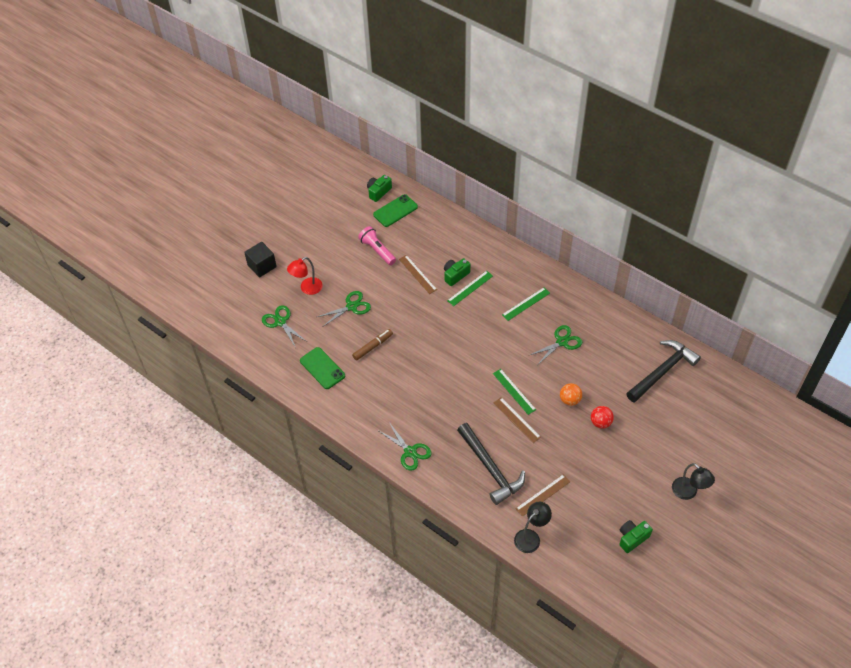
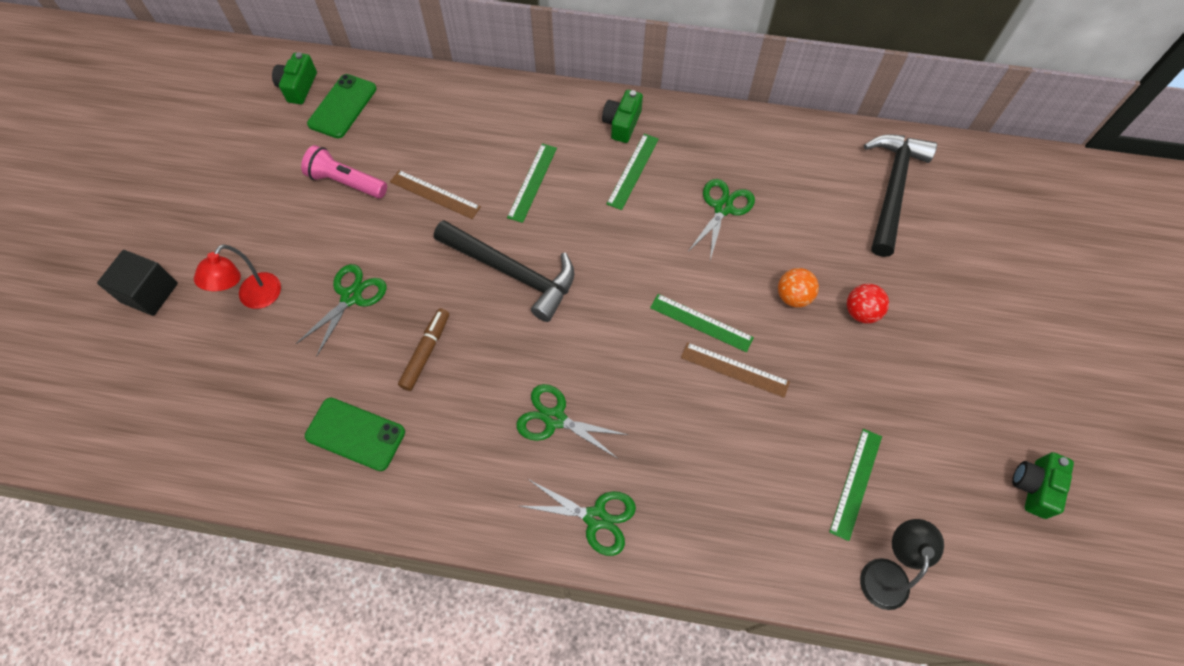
camera: 30 degrees left, 10 degrees up
(280, 322) = (234, 381): green scissors -> green scissors (555, 419)
(455, 275) = (497, 171): green camera -> green camera (622, 124)
(490, 468) = (746, 478): black hammer -> black hammer (512, 272)
(543, 495) = (855, 483): brown ruler -> green ruler
(688, 492) = (1056, 364): black lamp -> none

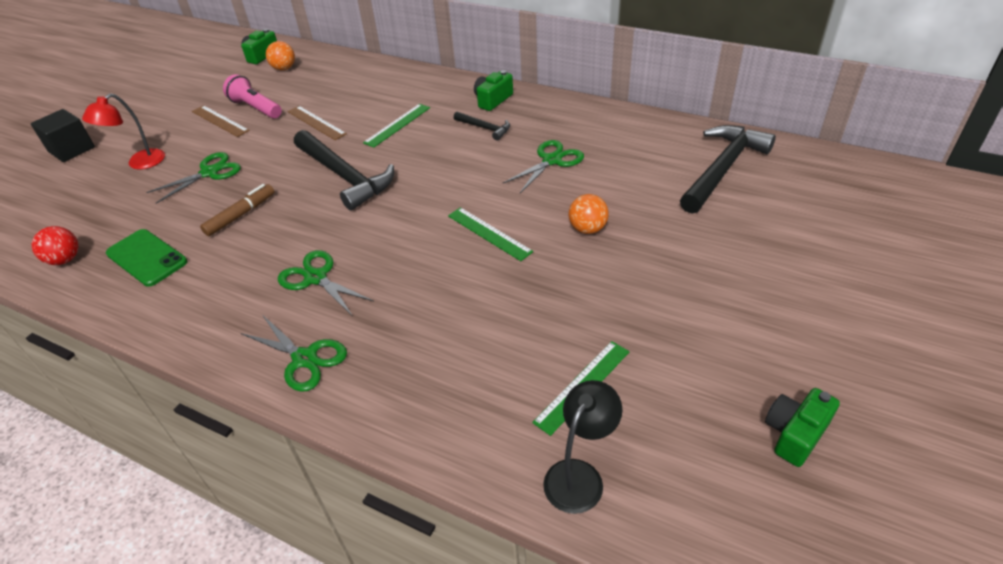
camera: 20 degrees right, 20 degrees down
(343, 106) = (284, 68): green phone -> orange ball
(632, 171) = (485, 128): green ruler -> black hammer
(734, 369) = (502, 272): brown ruler -> brown ruler (220, 121)
(861, 312) = (651, 250): red ball -> red ball (65, 259)

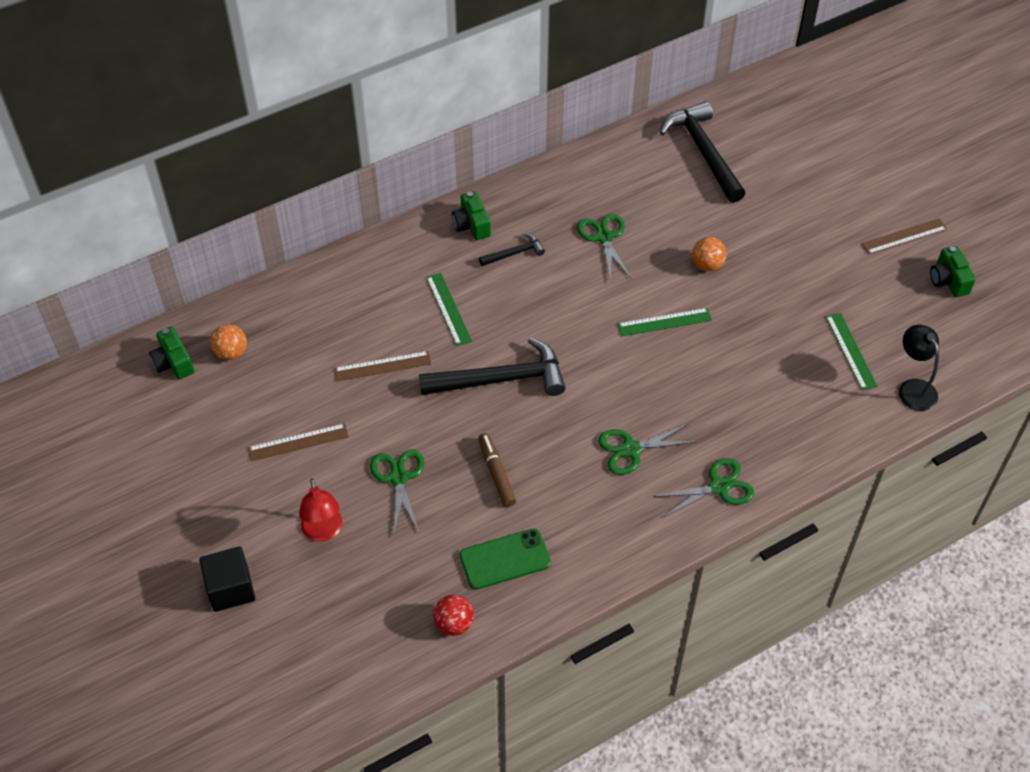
camera: 60 degrees left, 10 degrees up
(256, 108) = (301, 404): pink flashlight -> none
(809, 358) = (904, 236): none -> brown ruler

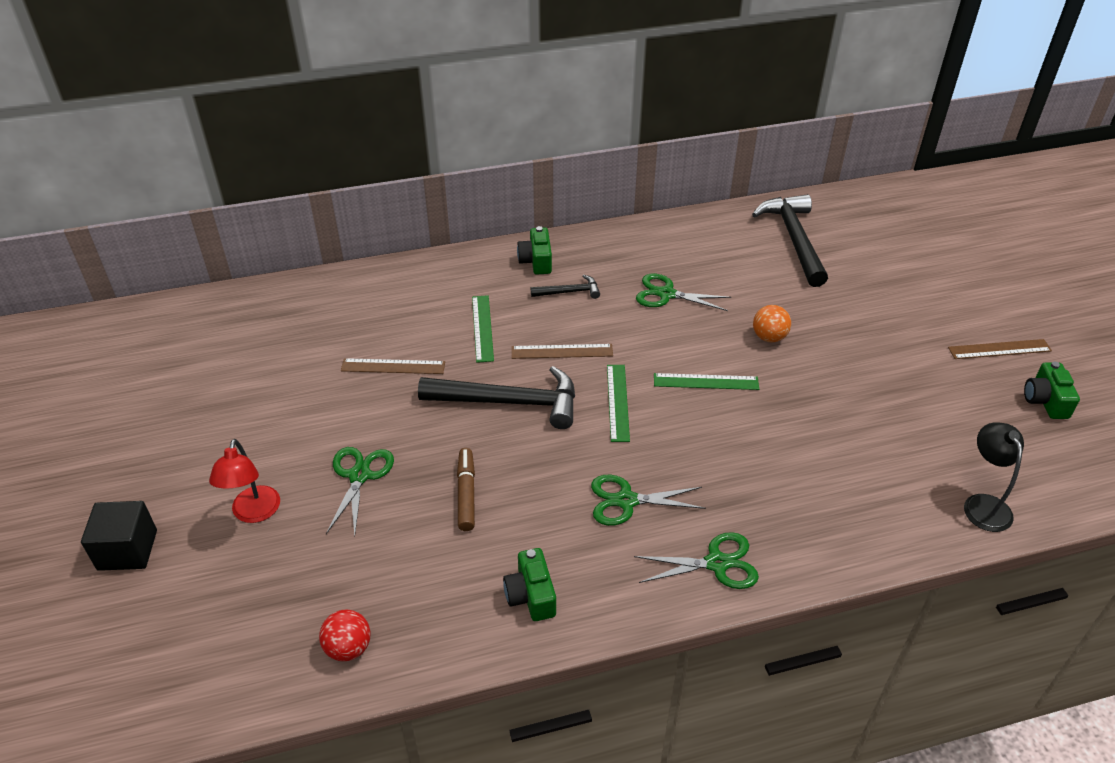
camera: 15 degrees right, 10 degrees down
(173, 362) = (194, 324): green camera -> green camera (531, 595)
(231, 352) = (252, 326): orange ball -> none
(298, 442) = (274, 419): brown ruler -> brown ruler (562, 351)
(505, 559) = (438, 588): green phone -> none
(604, 237) = (666, 294): green scissors -> green scissors turned 75 degrees counterclockwise
(850, 351) = (913, 450): green ruler -> green ruler (617, 402)

